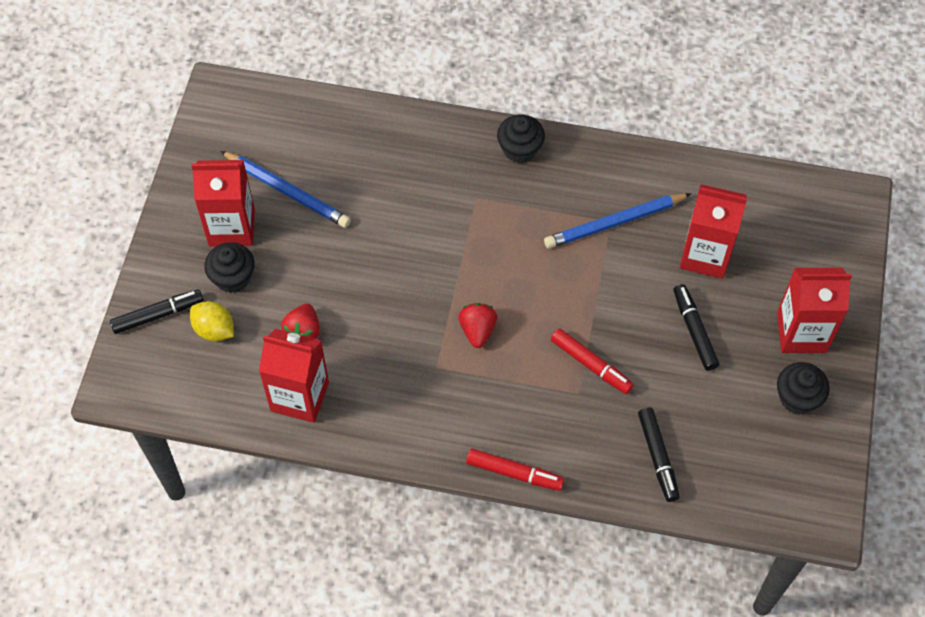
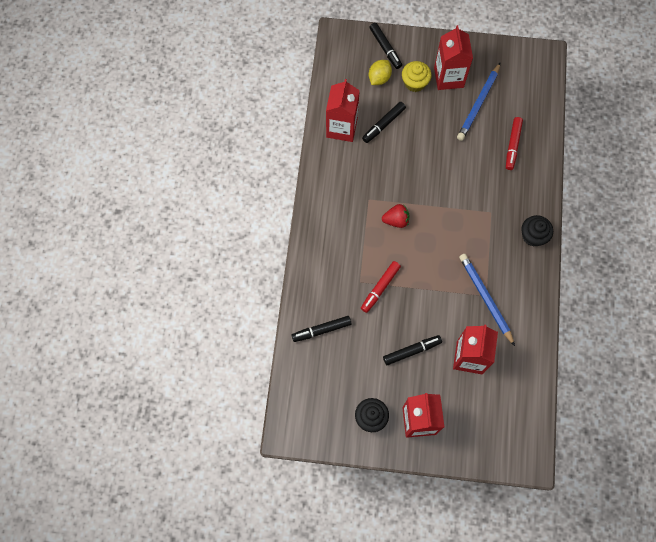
camera: 85 degrees right, 10 degrees up
(233, 277) = (414, 83): black cupcake -> yellow cupcake
(303, 331) = (383, 124): red strawberry -> black marker
(514, 473) = (304, 248): red marker -> red marker (513, 145)

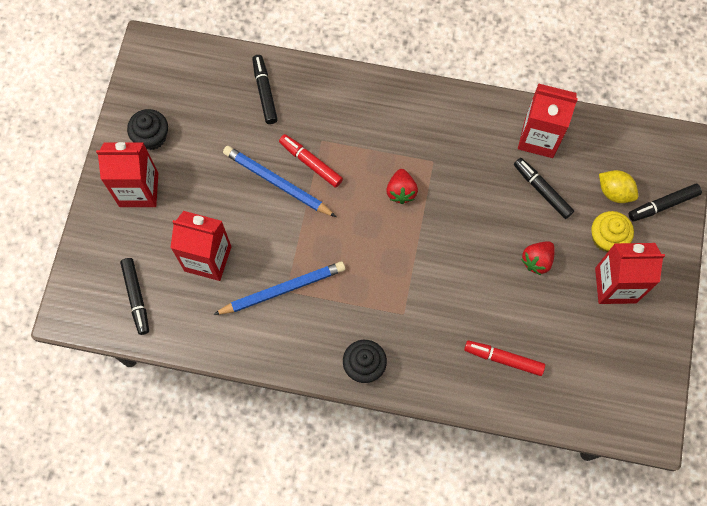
camera: 95 degrees right, 0 degrees up
(411, 351) = (225, 191): black marker -> black marker (136, 297)
(438, 126) = (537, 260): none -> red strawberry
(478, 104) = (571, 320): blue pencil -> blue pencil (277, 182)

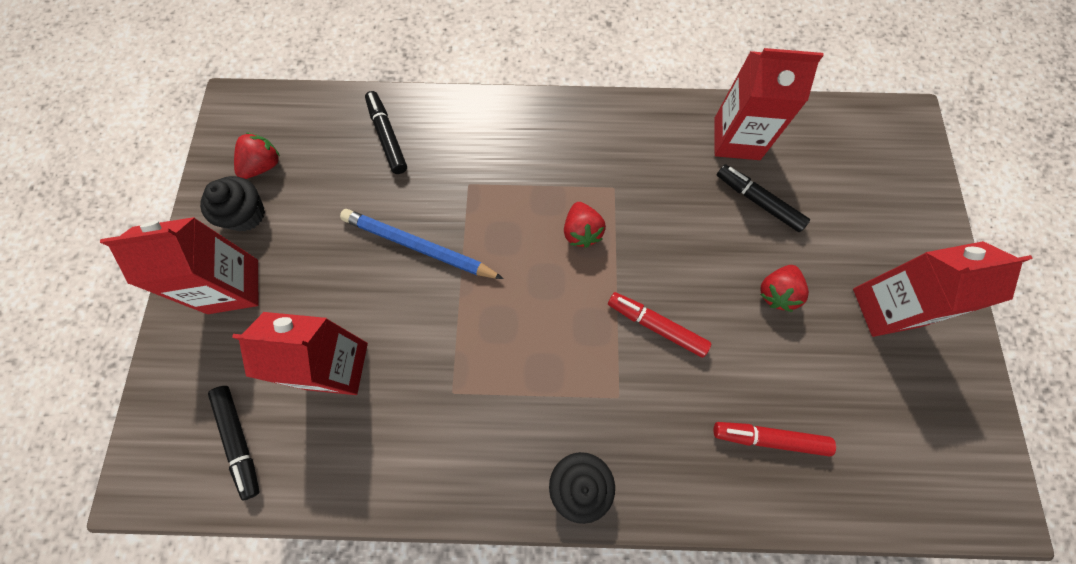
camera: 10 degrees left, 0 degrees up
(168, 100) = (263, 165): none -> red strawberry
(283, 290) = (447, 392): blue pencil -> none
(311, 163) = (459, 215): red marker -> red marker (656, 326)
(607, 238) = (855, 248): yellow cupcake -> none
(614, 192) = (847, 189): yellow lemon -> none
(663, 205) = (910, 195): black marker -> none

